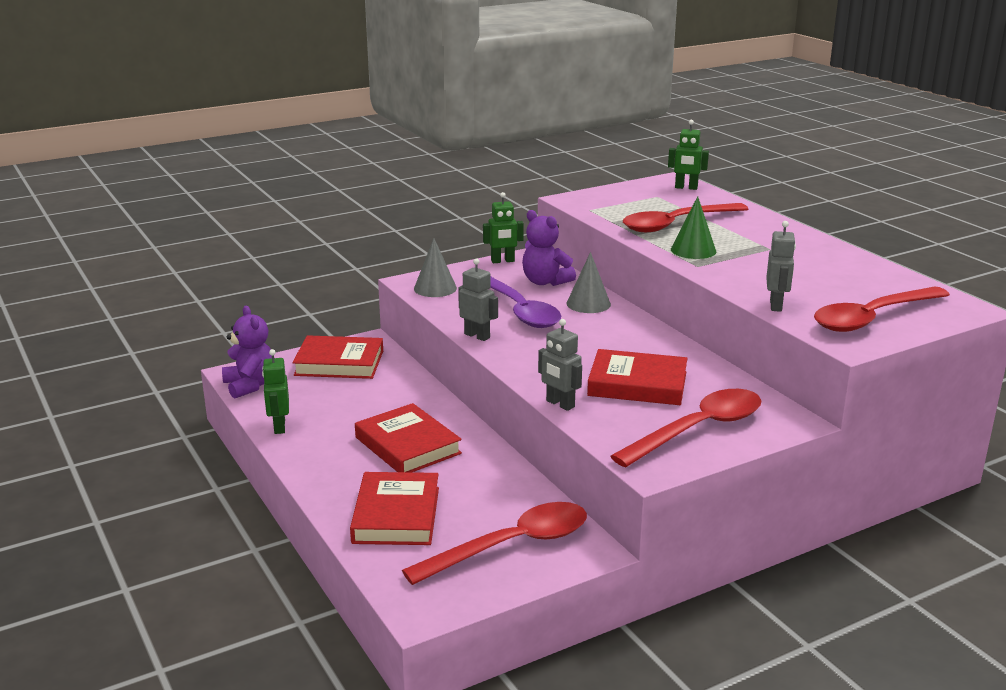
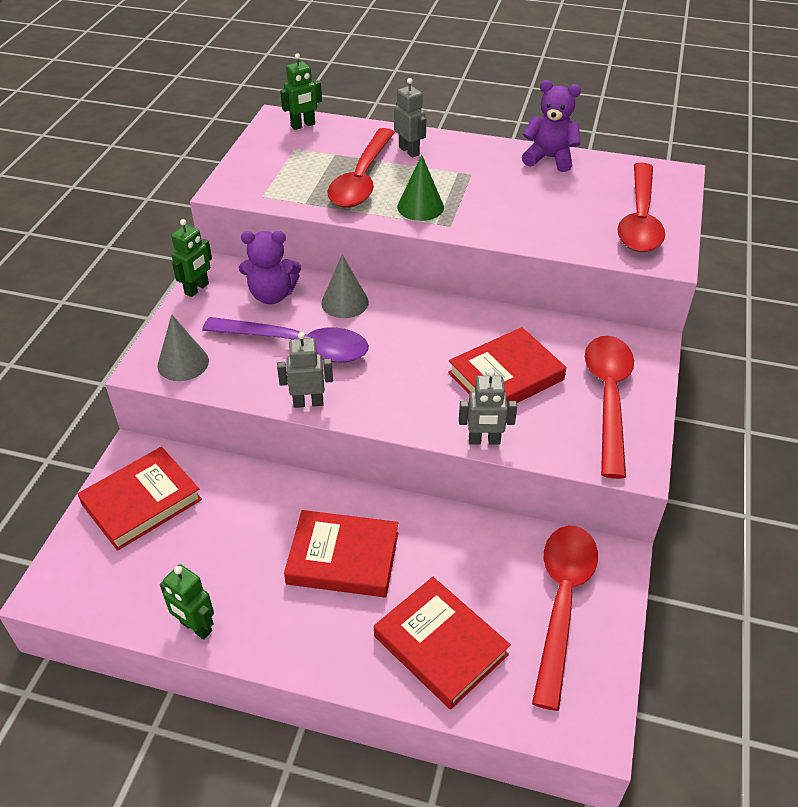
camera: 45 degrees left, 20 degrees up
(250, 385) = (88, 596): purple teddy bear -> purple teddy bear (549, 158)
(776, 305) = (566, 242): grey robot -> grey robot (409, 151)

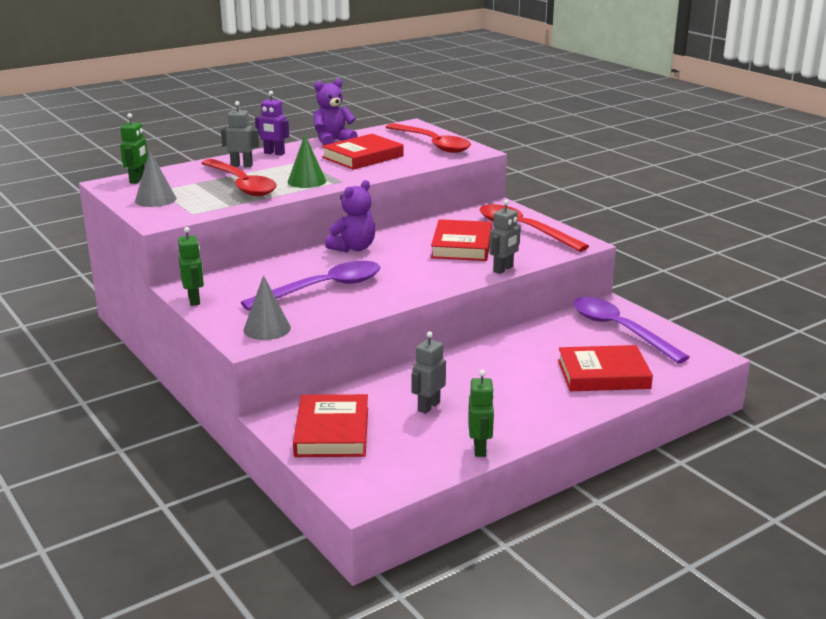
camera: 50 degrees left, 20 degrees down
(195, 627) = (480, 449): green robot -> green robot turned 75 degrees counterclockwise
(272, 295) = (255, 279): purple teddy bear -> purple teddy bear (353, 248)
(308, 402) = (384, 303): grey robot -> grey robot (428, 406)
(343, 558) = (495, 378): red book -> red book (363, 157)
(344, 302) = (309, 262): grey cone -> grey cone (155, 199)
(465, 148) = (274, 153): none -> purple robot
(562, 602) = (619, 330): red spoon -> purple spoon

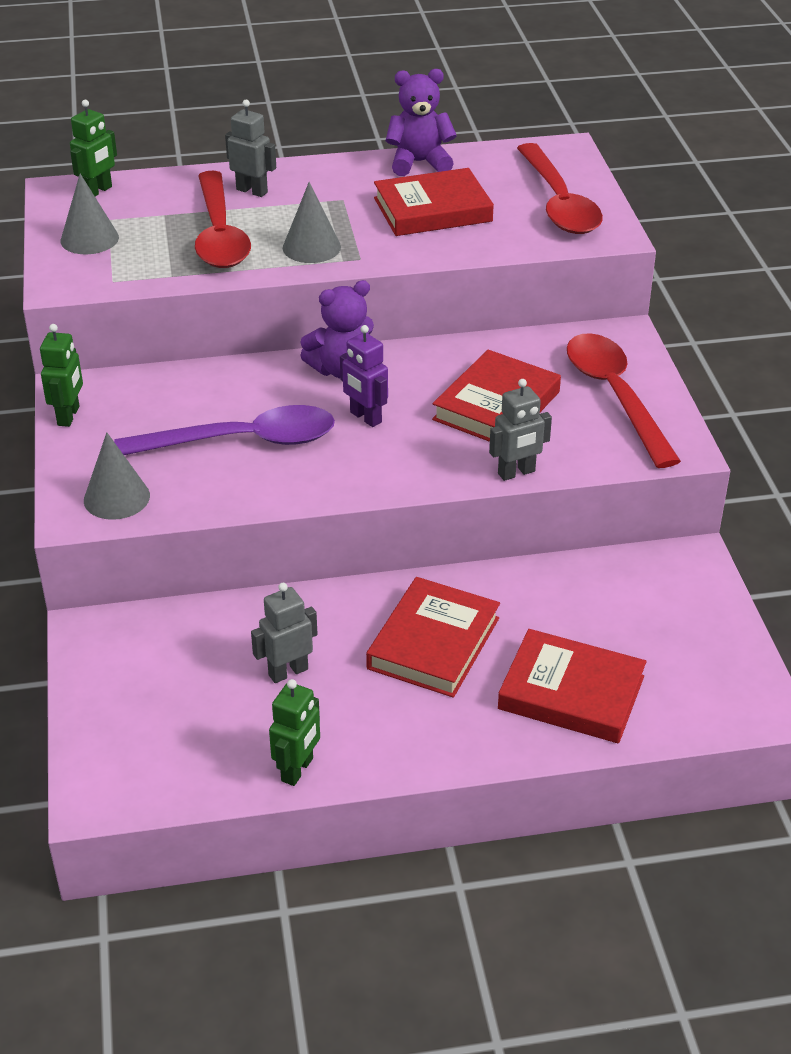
camera: 25 degrees right, 15 degrees up
(274, 153) = (316, 173): purple robot -> purple robot (365, 417)
(307, 181) = (311, 247): green cone -> grey cone
(332, 432) = (138, 674): red book -> red book (433, 643)
(619, 330) = (666, 613): purple spoon -> none

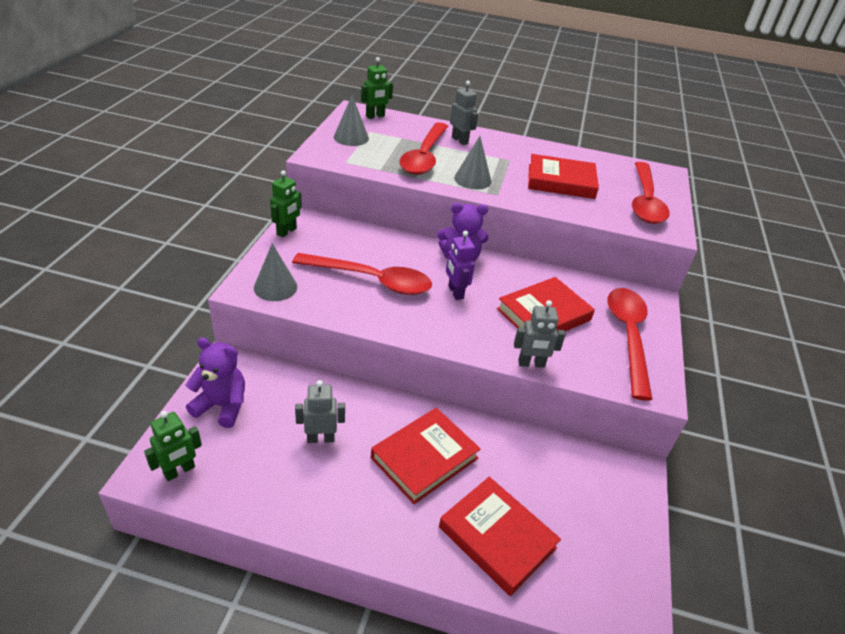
camera: 20 degrees right, 0 degrees up
(243, 441) = (372, 280): purple spoon -> red spoon
(298, 770) = (279, 512): green robot -> green robot (179, 471)
(419, 163) = (569, 154): purple teddy bear -> purple teddy bear (222, 406)

